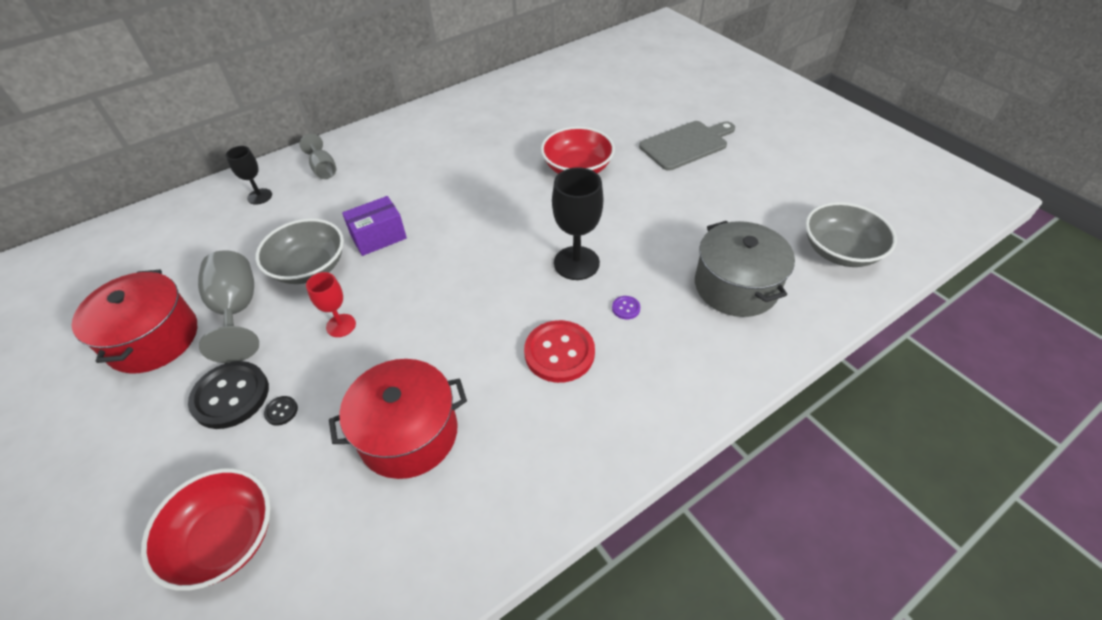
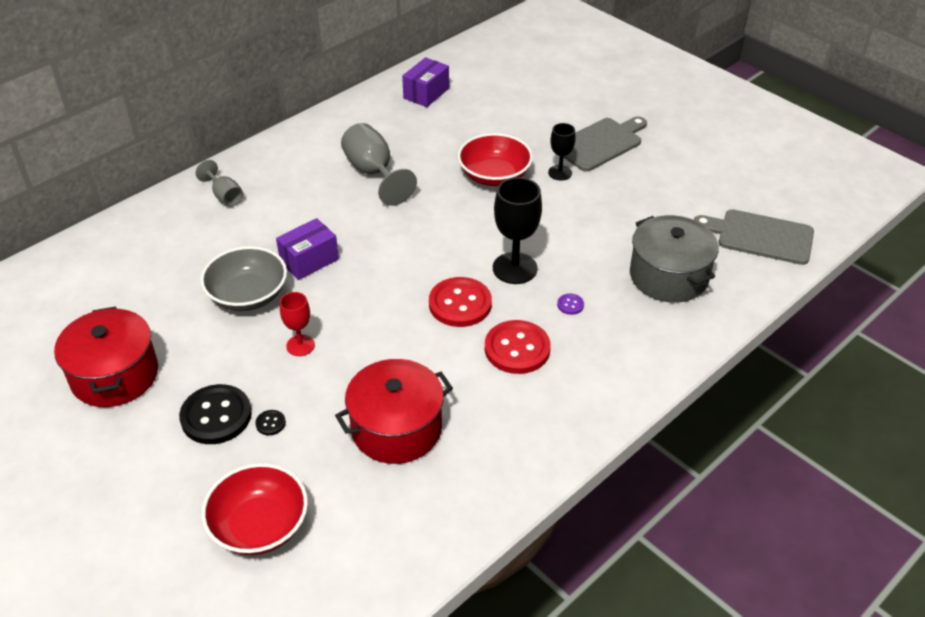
camera: 10 degrees left, 5 degrees down
(237, 310) = (190, 341): grey goblet -> grey goblet (373, 173)
(259, 196) = (166, 230): black goblet -> black goblet (560, 173)
(512, 296) = (460, 304): none -> red button
(532, 89) = (426, 93): none -> purple box
(840, 251) = (760, 236): grey bowl -> grey cutting board

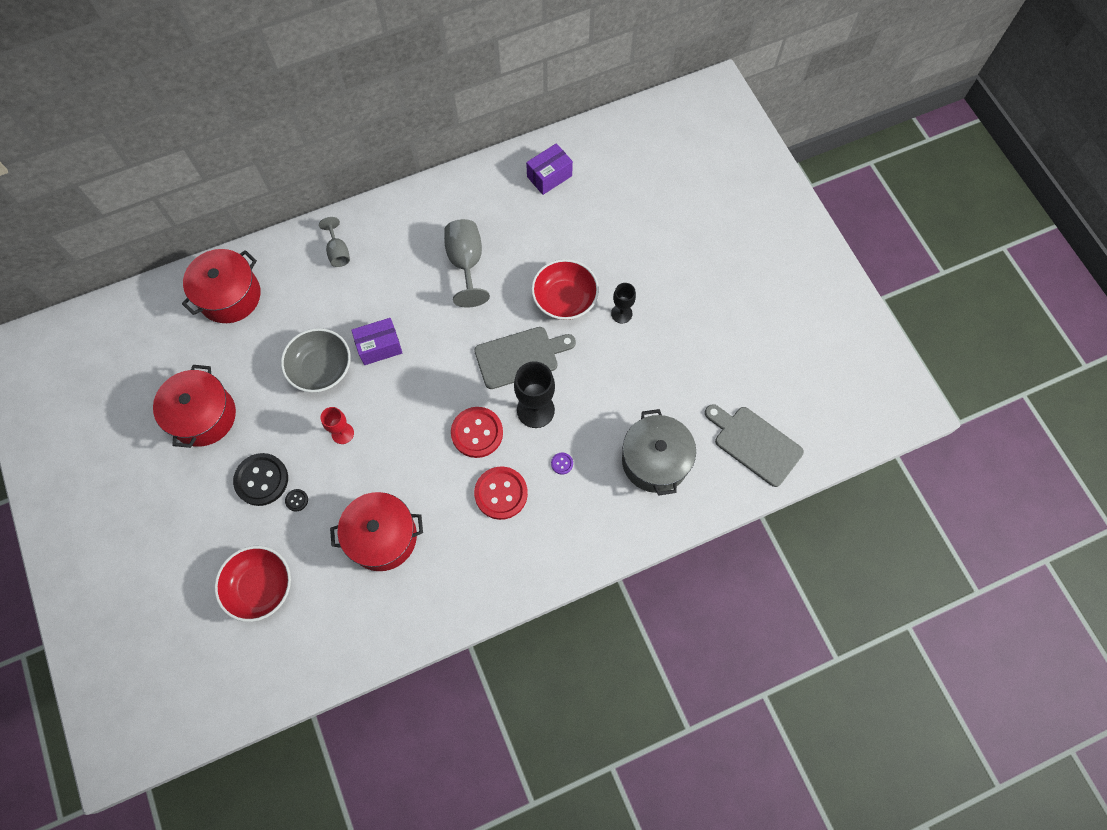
camera: 20 degrees right, 25 degrees up
(108, 260) = (229, 296): none -> red pot
(600, 143) = (673, 289): grey cutting board -> grey cutting board (520, 357)

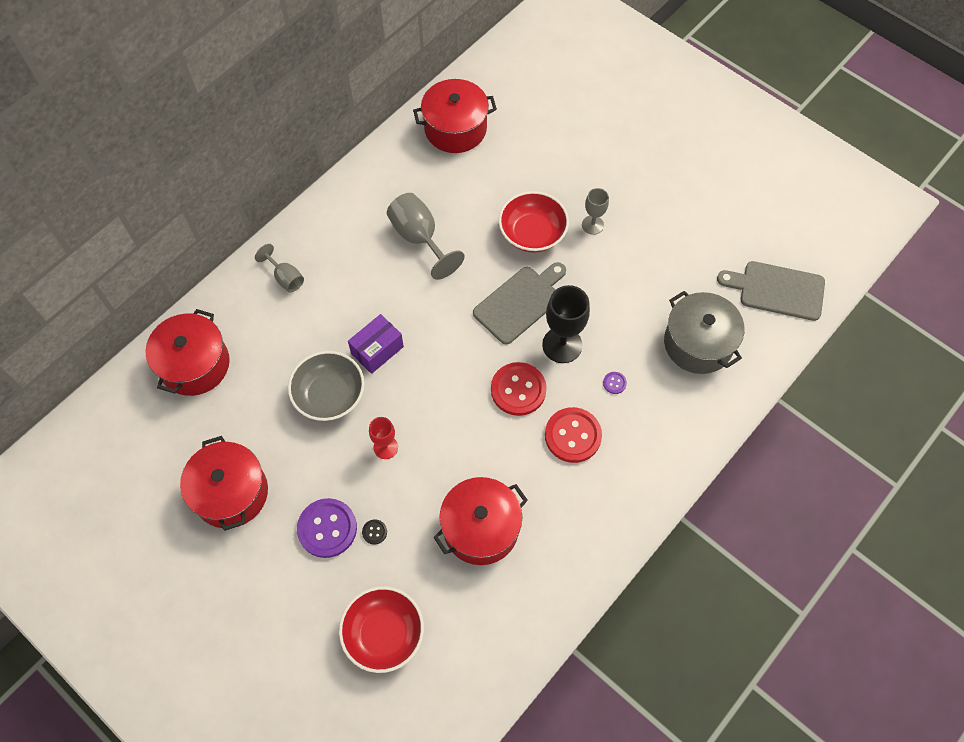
camera: 25 degrees left, 5 degrees down
(261, 480) = (327, 528): black button -> purple button
(549, 176) = (455, 129): purple box -> red pot
(621, 313) = (592, 225): black goblet -> grey goblet

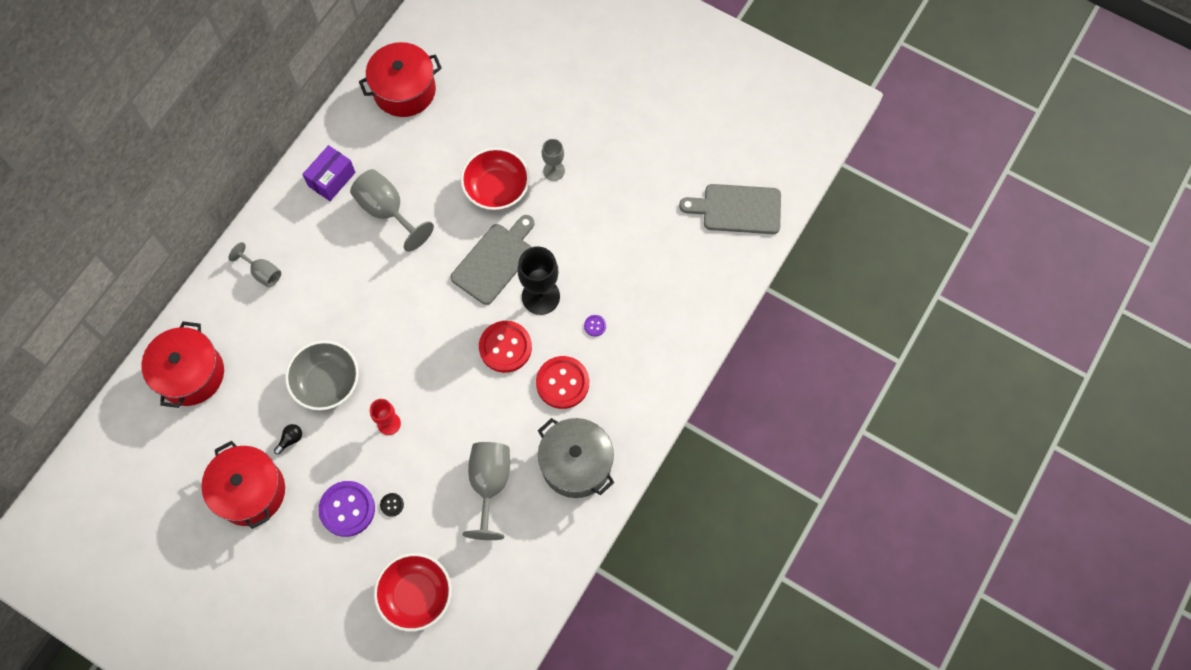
camera: 10 degrees left, 5 degrees up
(282, 447) = (290, 439): none -> black light bulb
(377, 350) = (365, 330): purple box -> purple box (332, 179)
(480, 528) = (489, 484): red pot -> grey goblet
(698, 343) = (668, 274): grey pot -> grey pot (576, 464)

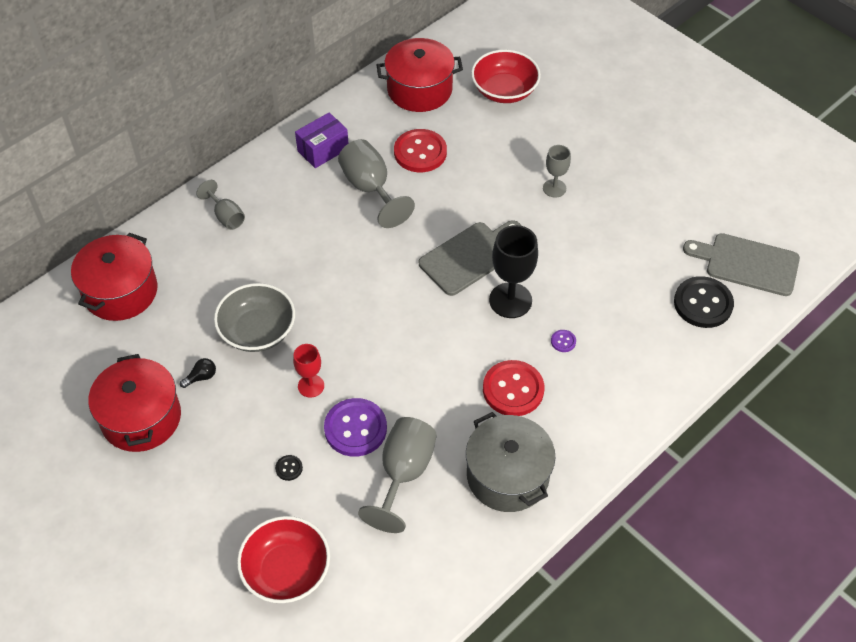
camera: 15 degrees right, 15 degrees down
(347, 509) = (238, 461): purple button -> purple button (355, 428)
(496, 188) = (490, 192): red bowl -> red bowl (504, 90)
(505, 347) = (459, 340): red button -> red button (420, 152)
(706, 259) = (703, 303): none -> black button

